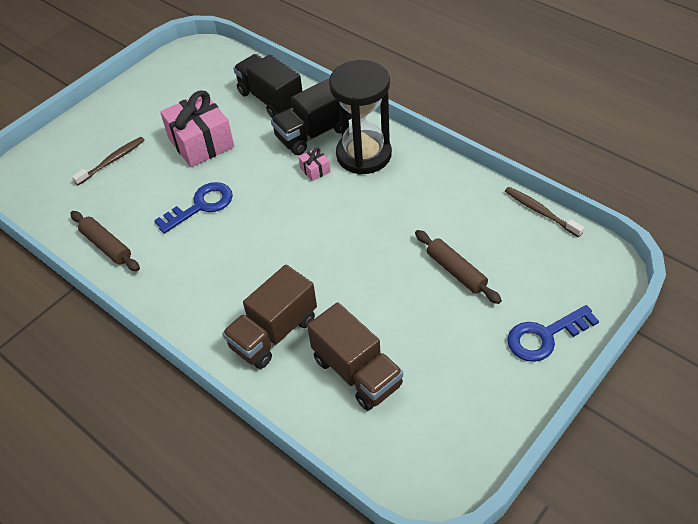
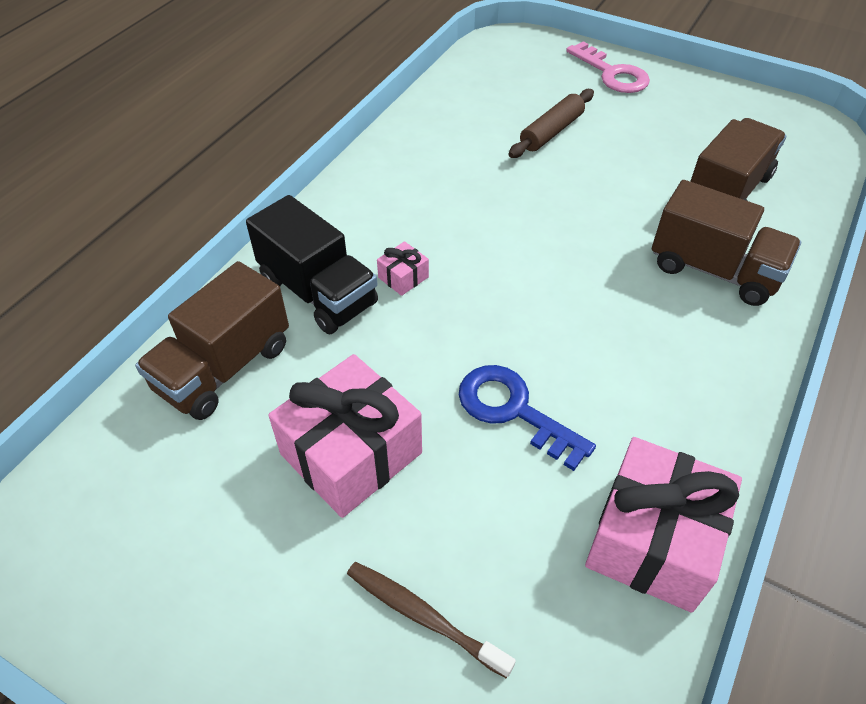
camera: 105 degrees left, 0 degrees up
(106, 246) = (652, 540): brown rolling pin -> pink gift
(270, 99) = (224, 368): black truck -> brown truck
(364, 155) = (363, 229): black hourglass -> none
(540, 212) = (442, 80): brown toothbrush -> none
(544, 336) = (612, 74): blue key -> pink key

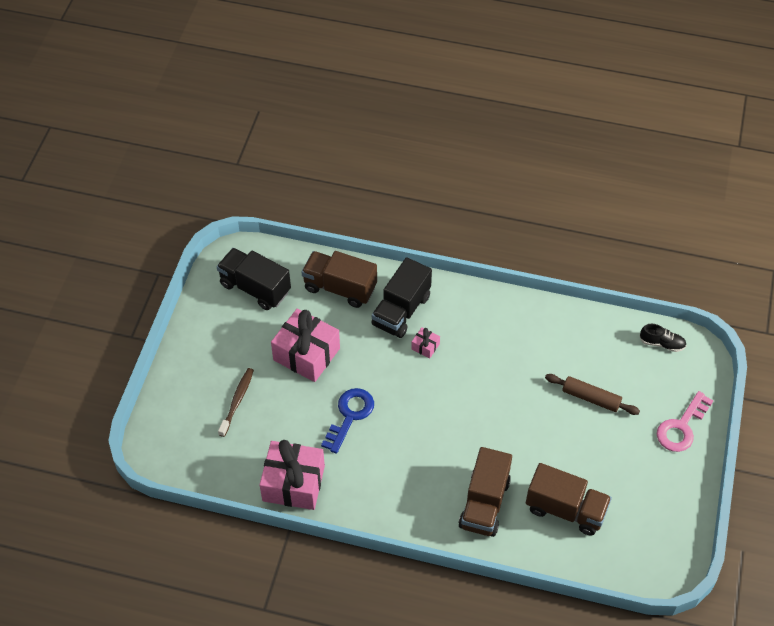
camera: 75 degrees right, 5 degrees up
(141, 517) = (255, 288): none -> black truck
(486, 61) = (662, 343): none -> black shoe

